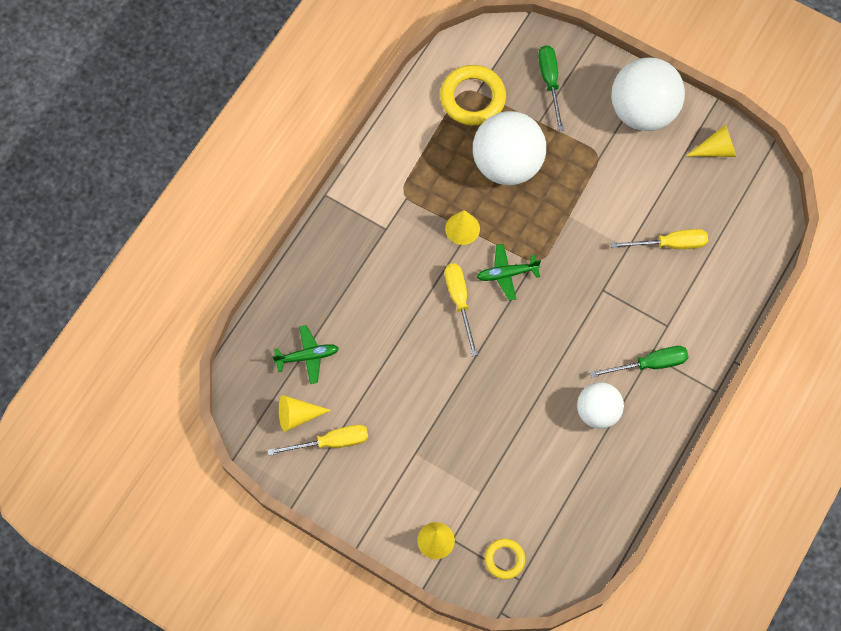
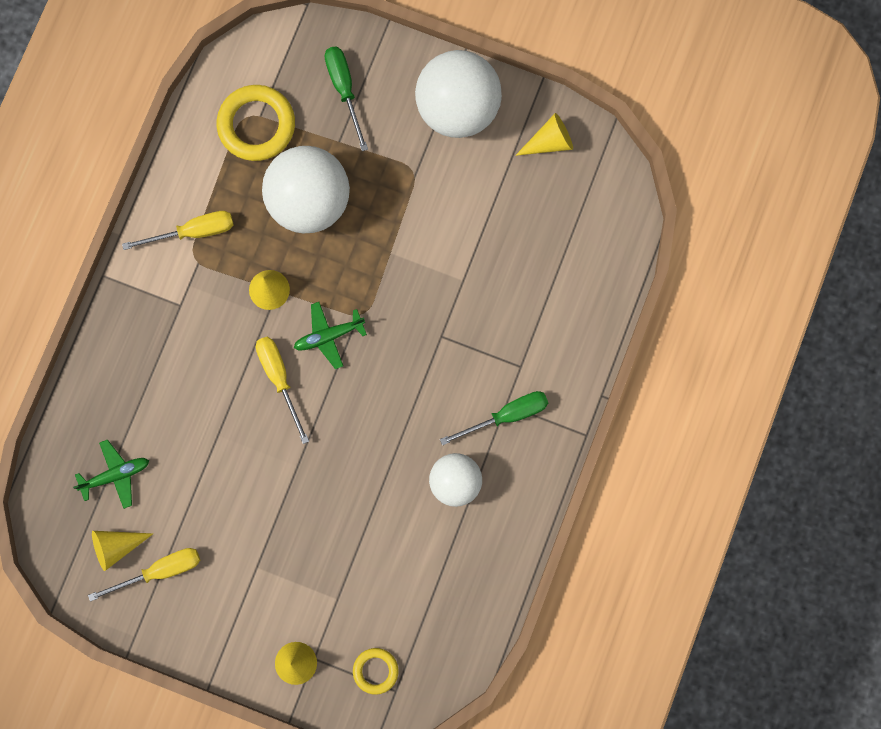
camera: 10 degrees left, 10 degrees up
(669, 244) = (510, 267): yellow screwdriver -> yellow screwdriver (193, 232)

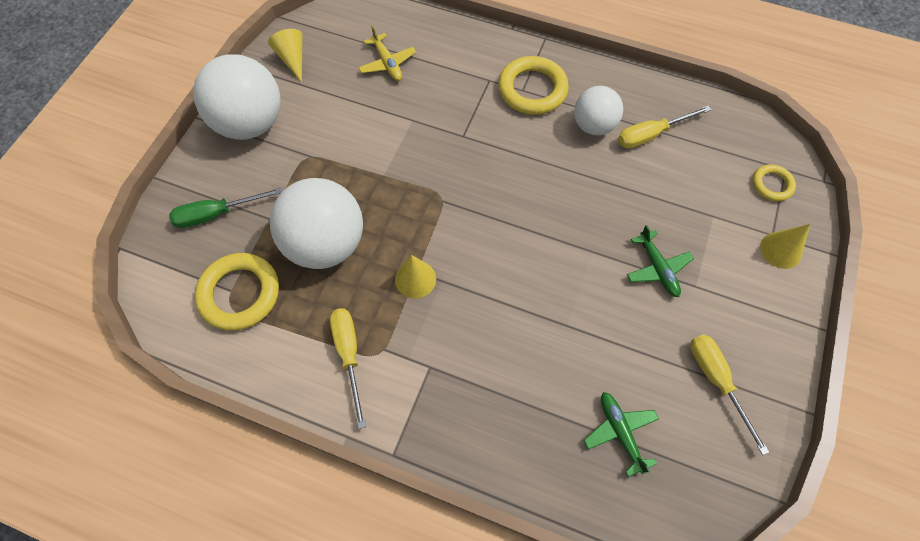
camera: 90 degrees left, 15 degrees down
(116, 546) = (698, 428): yellow cone -> none
(279, 379) = (506, 268): yellow screwdriver -> yellow screwdriver (651, 135)
(328, 336) = (463, 225): green plane -> green plane (657, 268)
(506, 416) = (532, 89): green screwdriver -> yellow ring
(544, 249) = (387, 63): none -> yellow plane

